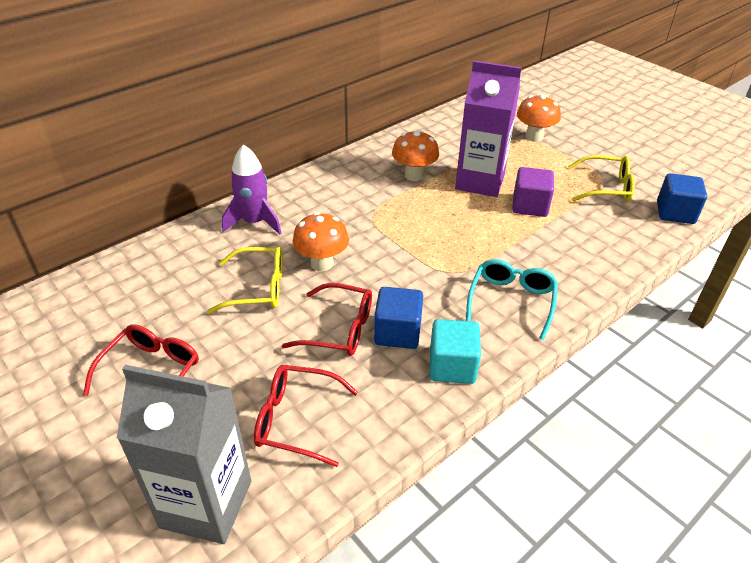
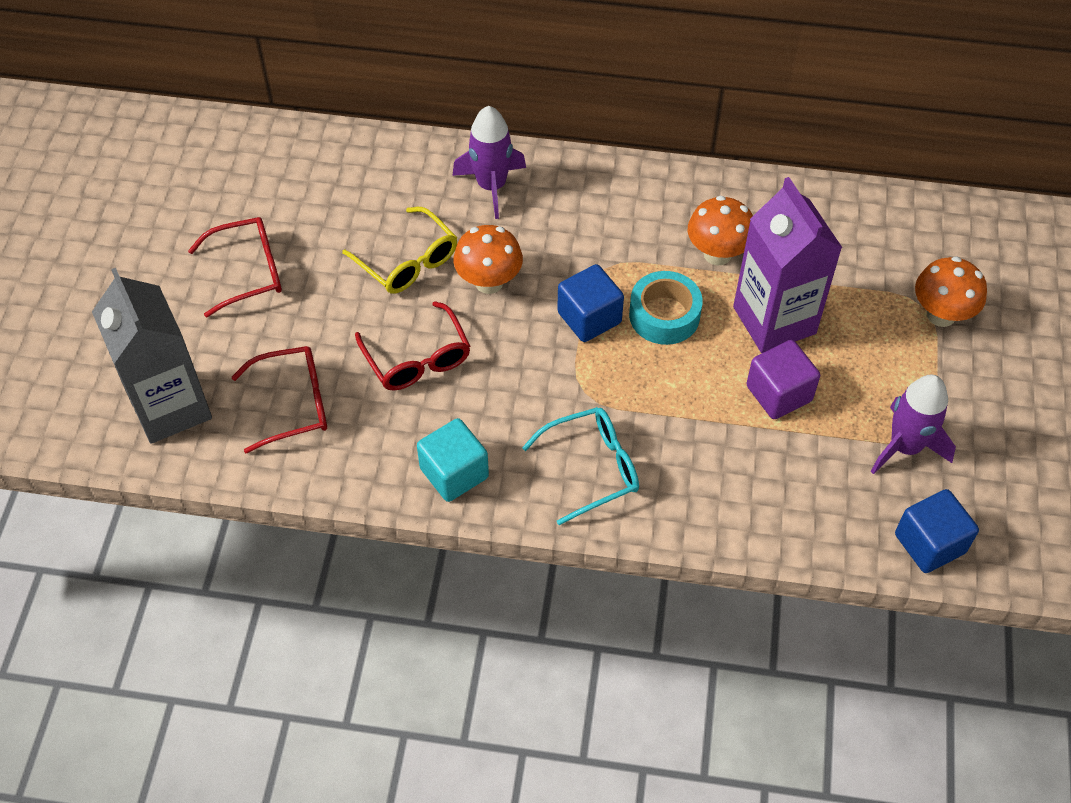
camera: 50 degrees right, 15 degrees up
(297, 420) = (292, 404): red glasses -> red glasses turned 105 degrees clockwise
(397, 332) = (456, 404): blue cube -> blue cube (589, 317)
(432, 214) = (664, 315): none -> turquoise tape
(605, 187) = (905, 446): yellow glasses -> purple rocket

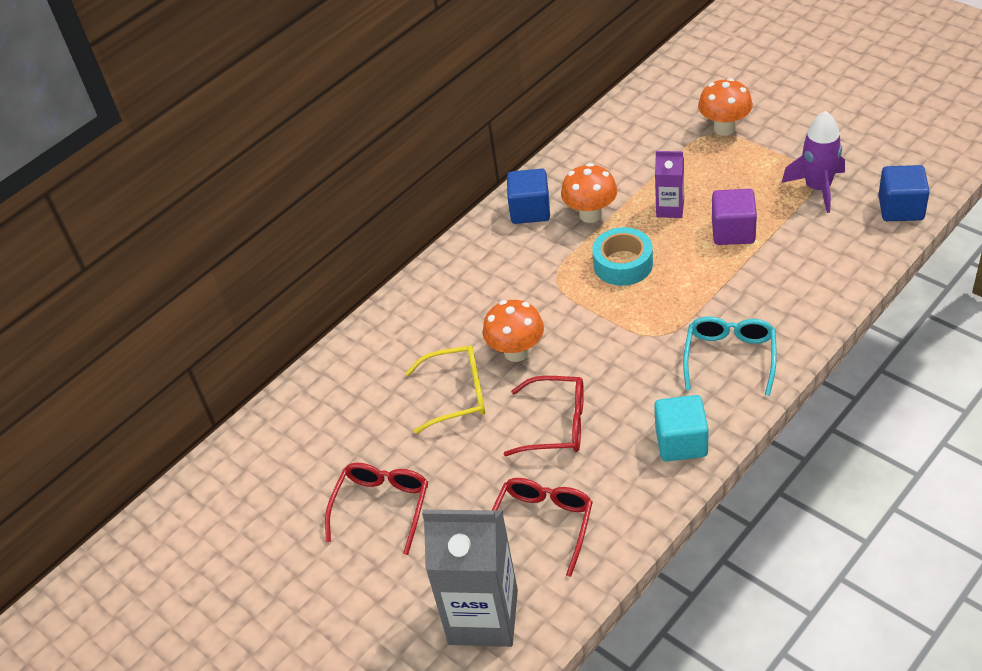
camera: 50 degrees left, 10 degrees down
(491, 186) = (425, 314): purple rocket -> none
(589, 317) = (594, 306): blue cube -> blue cube (530, 210)
(774, 320) = (670, 209): purple carton -> purple carton, size x0.51

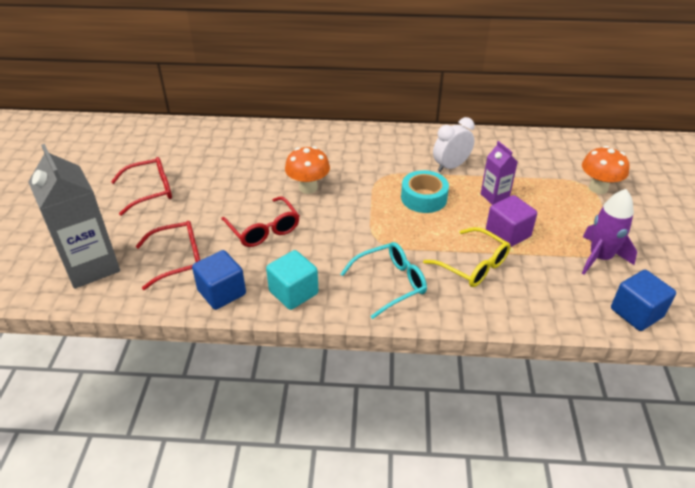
camera: 45 degrees right, 5 degrees down
(456, 395) = (254, 180): yellow glasses -> yellow glasses (472, 265)
(530, 210) = (427, 142): blue cube -> blue cube (222, 292)
(590, 214) = (451, 166): orange mushroom -> white clock

